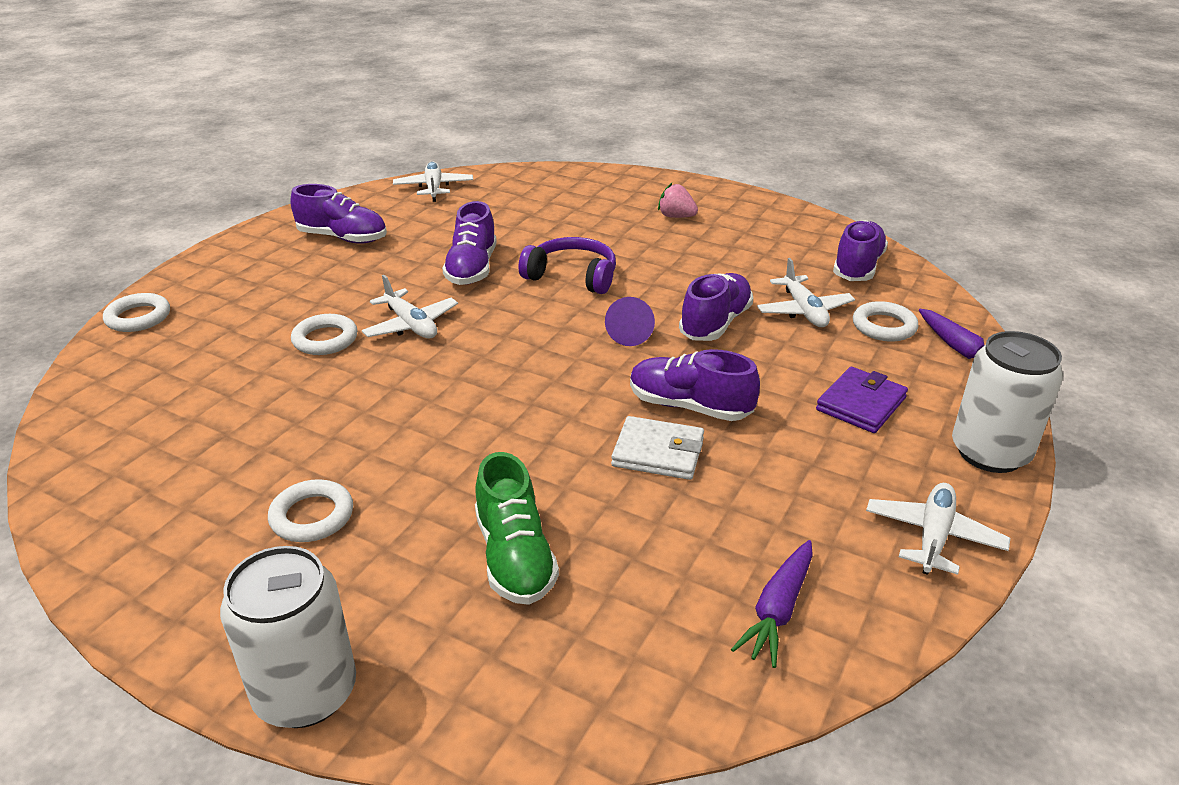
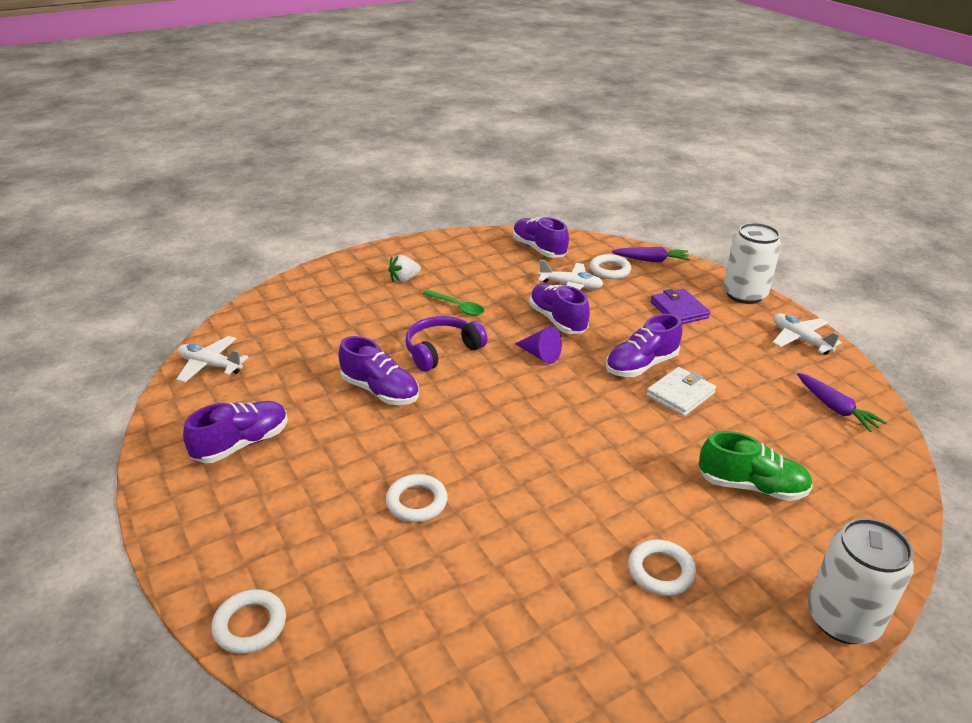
camera: 60 degrees left, 0 degrees up
(411, 325) = (437, 448): white plane -> none
(662, 259) = (457, 307): none -> green spoon
(676, 217) = (404, 279): pink strawberry -> white strawberry

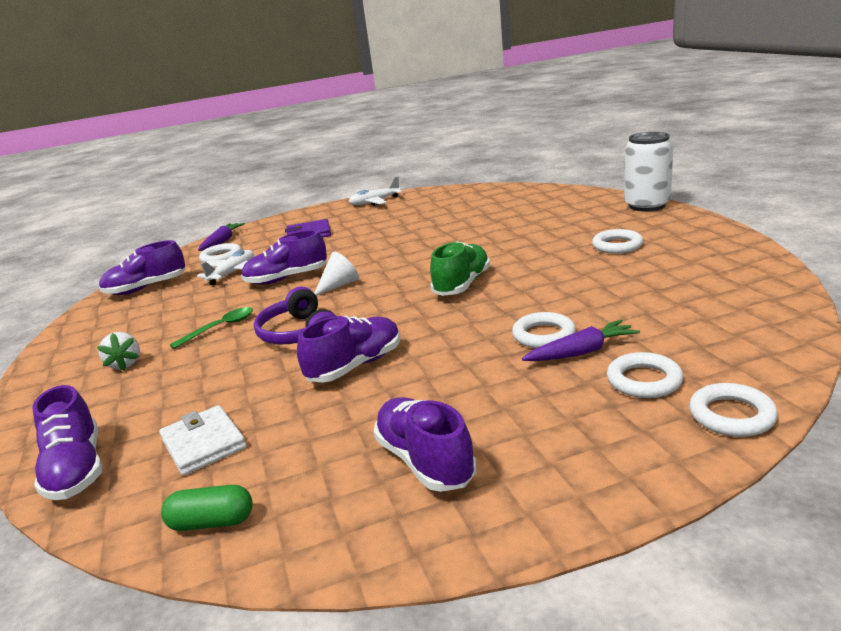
camera: 75 degrees left, 10 degrees down
(210, 365) = (212, 522): white plane -> green capsule
(319, 570) = (644, 380): none -> white ring
(540, 355) = (339, 285): purple cone -> white cone
(641, 365) = (378, 248): purple shoe -> purple shoe (76, 469)
(680, 394) = (423, 236): white wallet -> white wallet (203, 444)
(744, 294) = (305, 214): white can -> none
(751, 486) = (532, 220): green shoe -> green shoe (462, 285)
(835, 408) = (457, 197): purple carrot -> purple carrot (582, 352)

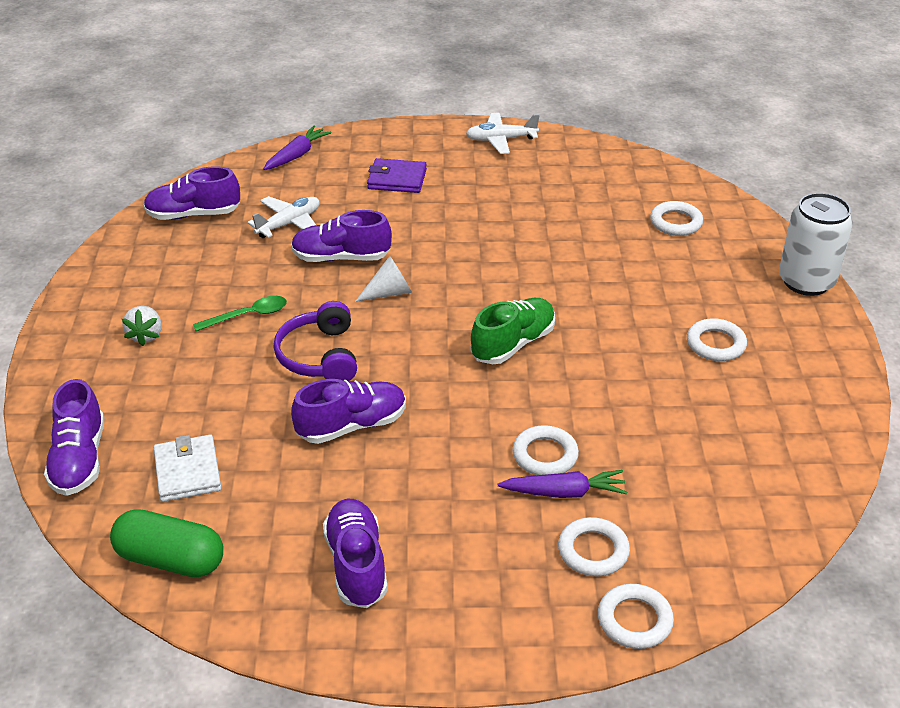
camera: 15 degrees right, 15 degrees up
(212, 522) = (170, 559): green capsule -> green capsule, size x1.57
(221, 257) = (286, 187): white ring -> white ring (675, 222)

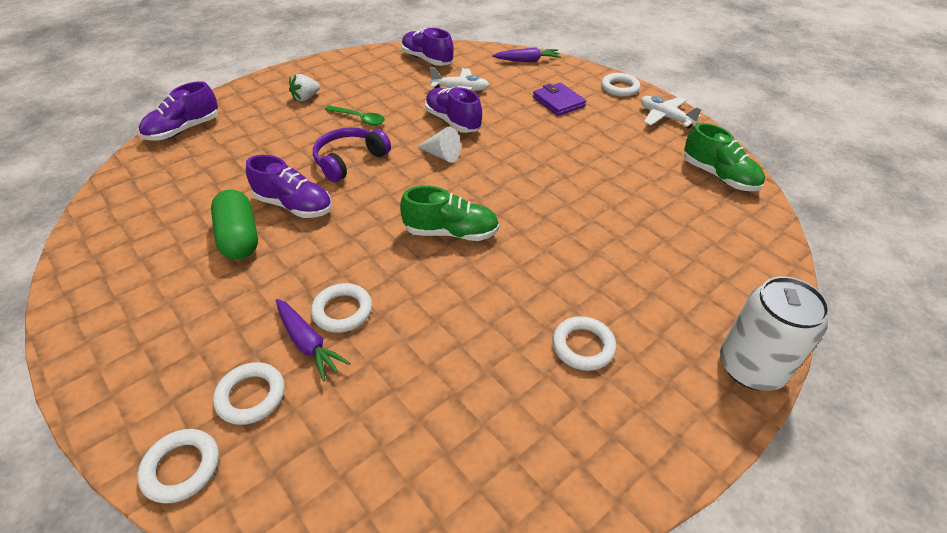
camera: 50 degrees right, 5 degrees up
(170, 559) = (119, 200): green capsule -> green capsule (239, 237)
(187, 471) = (200, 168): white wallet -> none
(356, 564) = (158, 275): purple shoe -> none
(610, 166) = (719, 176): none -> green shoe
(675, 222) = (706, 243): white ring -> white ring (619, 88)

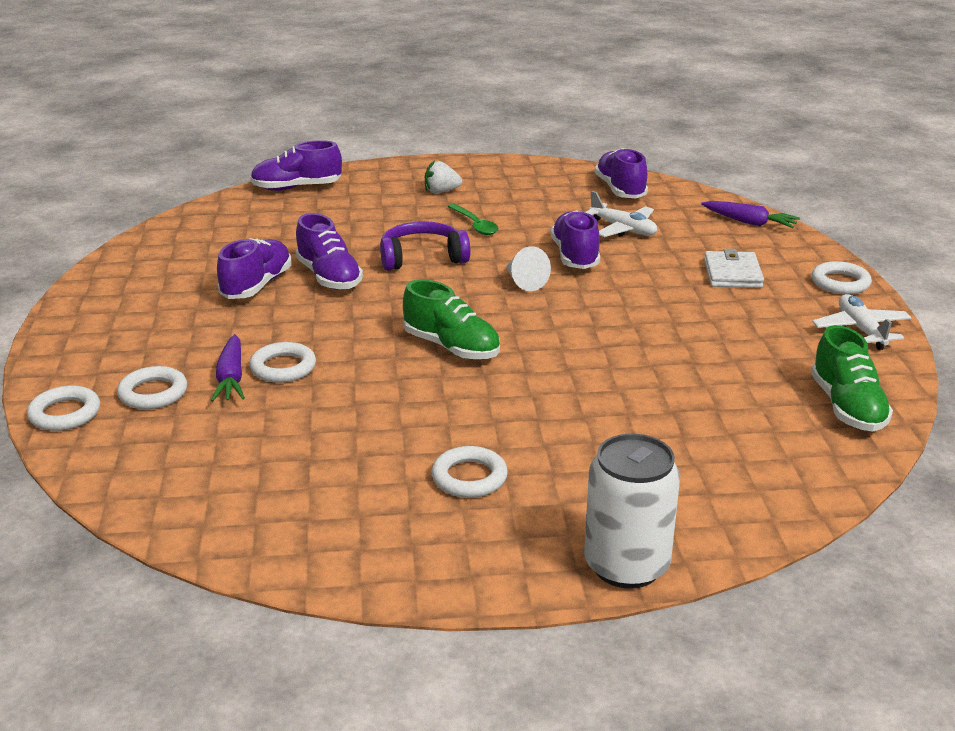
camera: 35 degrees right, 15 degrees down
(239, 237) = (257, 285): green capsule -> purple shoe
(558, 102) = (732, 274): purple wallet -> white wallet

